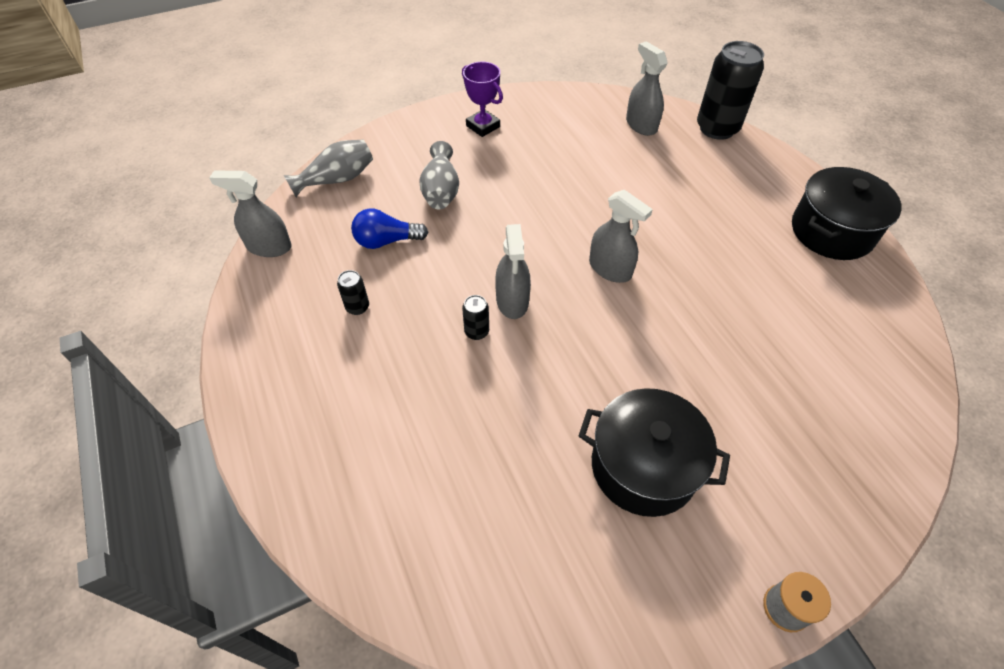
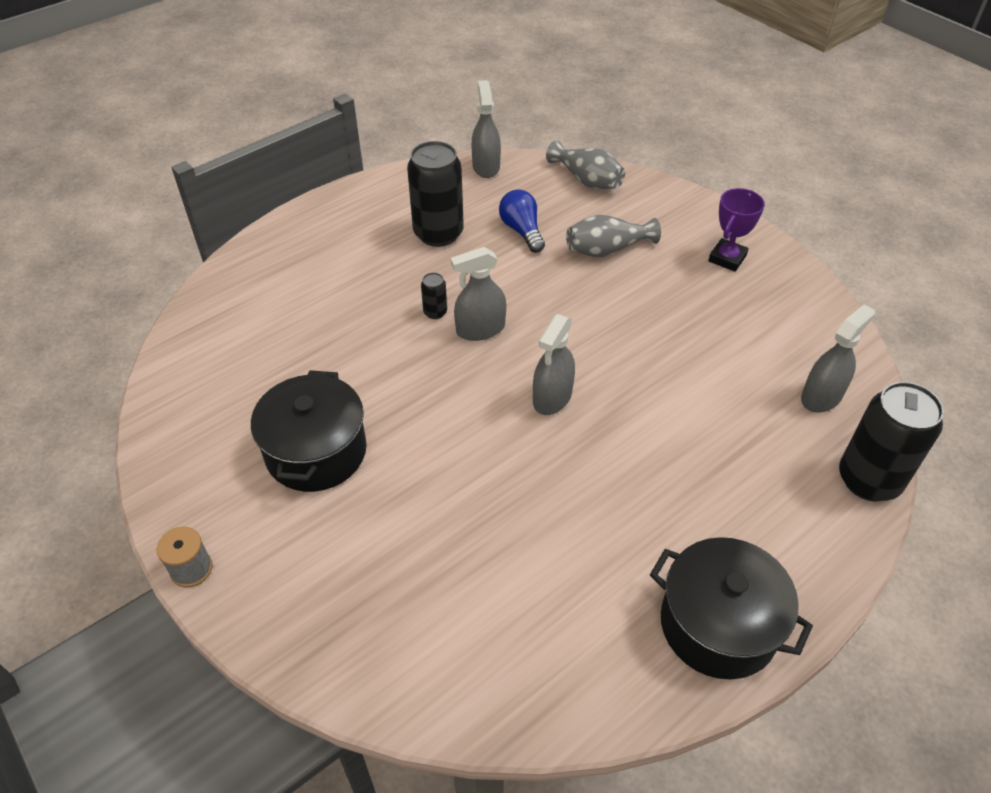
camera: 75 degrees right, 5 degrees down
(357, 307) = (438, 233): black can -> black can, size x2.28

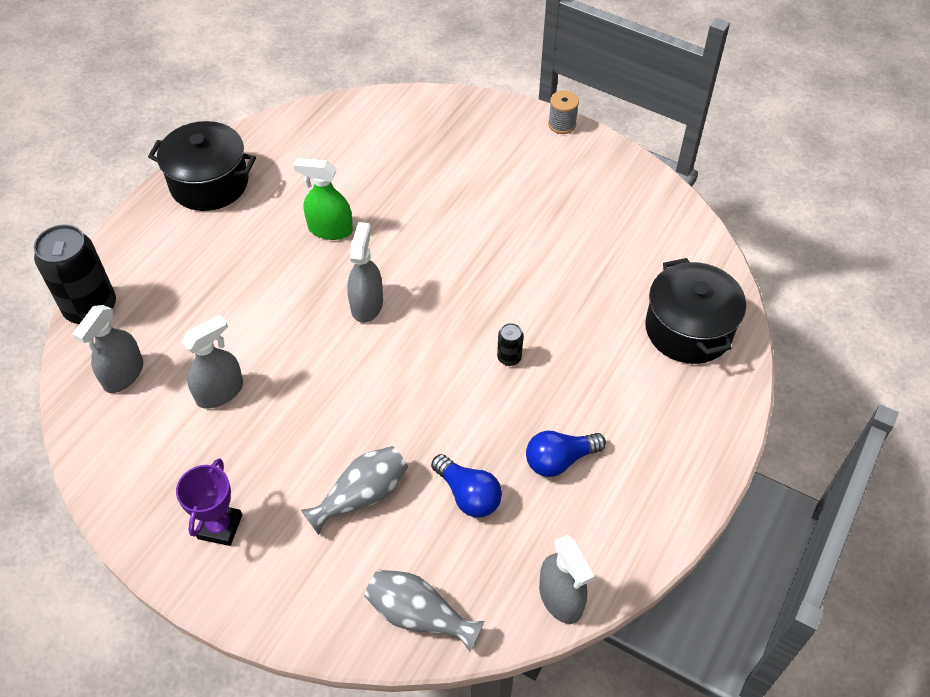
camera: 160 degrees right, 5 degrees up
(316, 452) = (533, 211): black pot -> black pot (688, 329)
(438, 233) = (559, 460): black can -> blue light bulb
(480, 329) = (457, 352): grey spray bottle -> grey spray bottle (220, 392)
(567, 499) = (330, 229): none -> green spray bottle

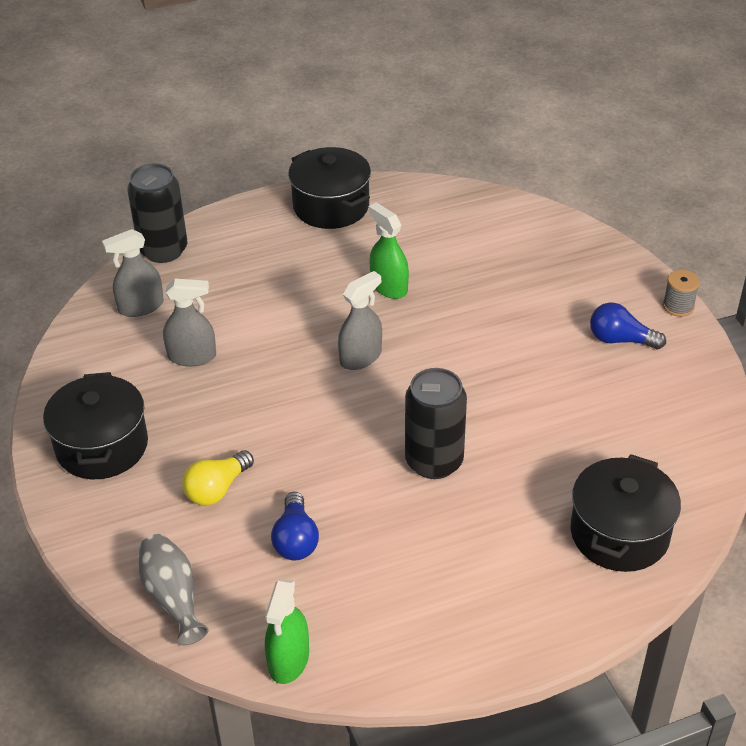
camera: 40 degrees right, 10 degrees down
(220, 527) = (102, 446): purple trophy -> black pot
(361, 496) = (217, 489): grey vase -> yellow light bulb
(509, 358) = (434, 461): black can -> black can, size x2.28
(559, 460) = (394, 562): blue light bulb -> blue light bulb (620, 340)
(561, 598) = (288, 660): grey spray bottle -> green spray bottle

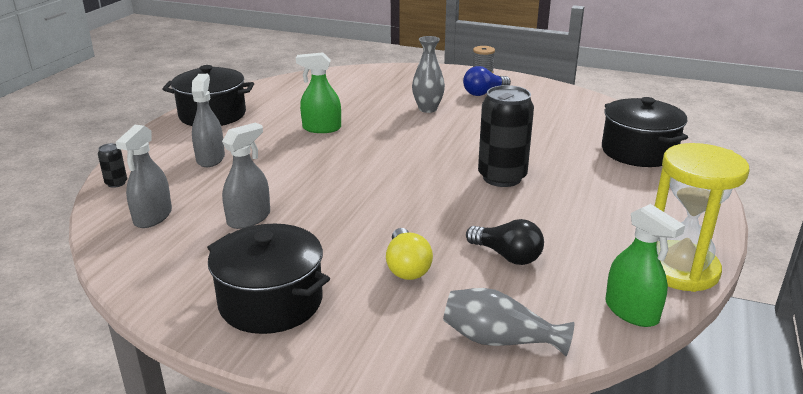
camera: 50 degrees left, 15 degrees down
(163, 250) = (116, 183): black can -> black can, size x0.44
(295, 539) = (507, 256): blue light bulb -> black light bulb
(360, 357) = (367, 161): grey spray bottle -> grey spray bottle (210, 158)
(392, 666) = (680, 269): none -> yellow hourglass
(523, 325) = (427, 109): none -> grey vase

